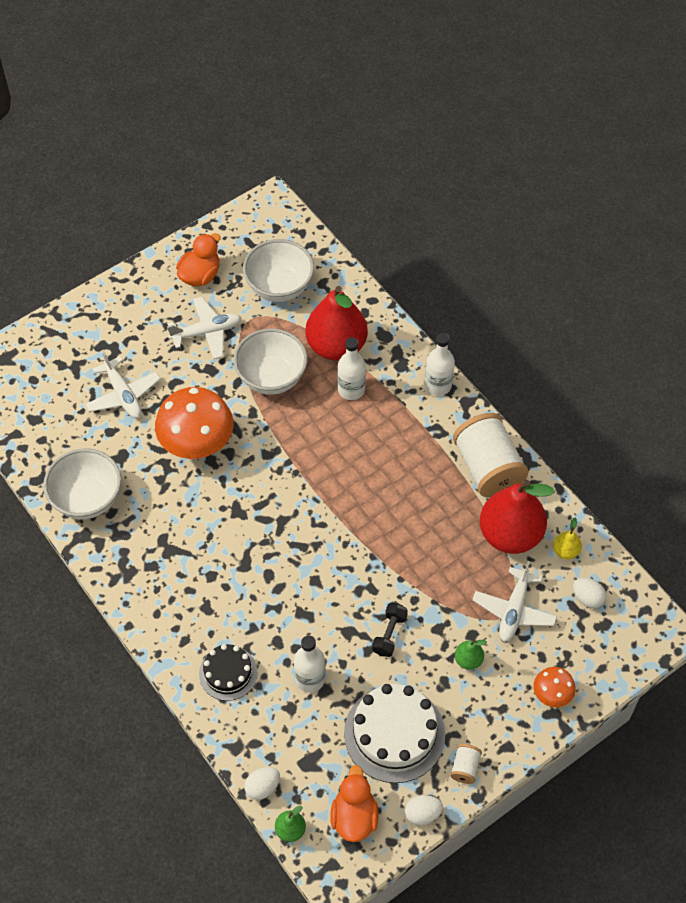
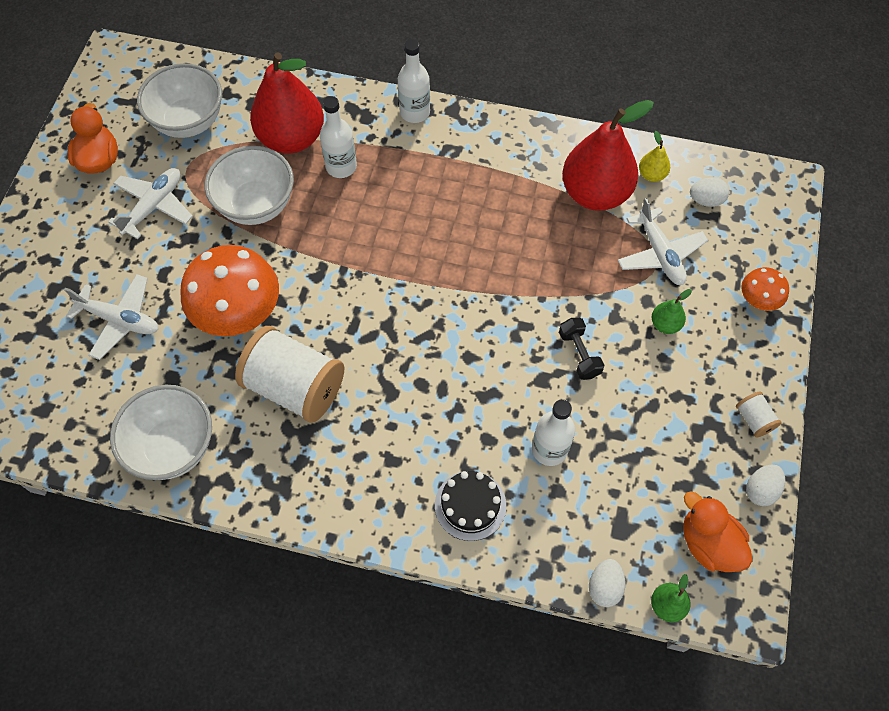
camera: 40 degrees left, 5 degrees up
(394, 733) = (668, 438): white cake -> none
(488, 468) = (523, 152): white spool -> white spool (295, 387)

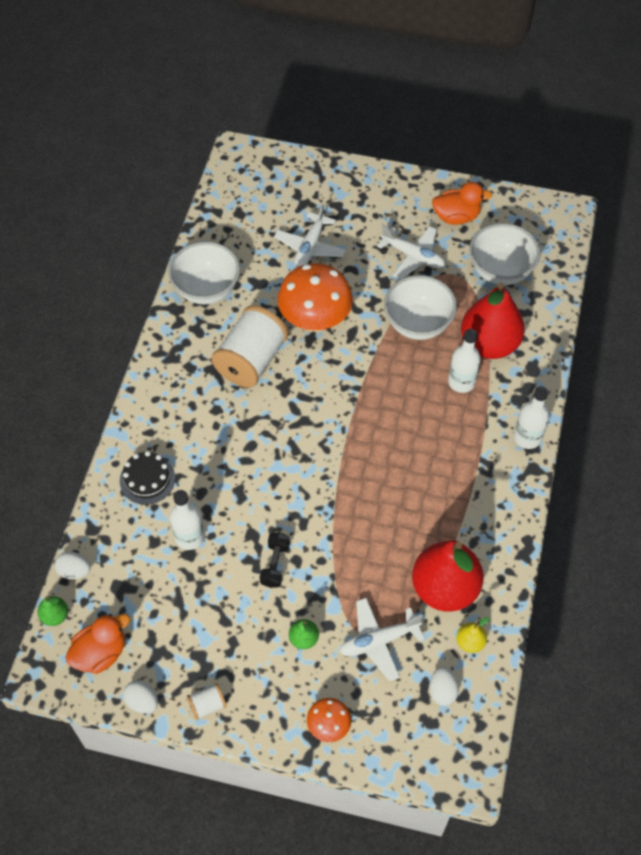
camera: 90 degrees right, 5 degrees down
(579, 354) = (275, 565): black dumbbell -> black dumbbell turned 60 degrees counterclockwise

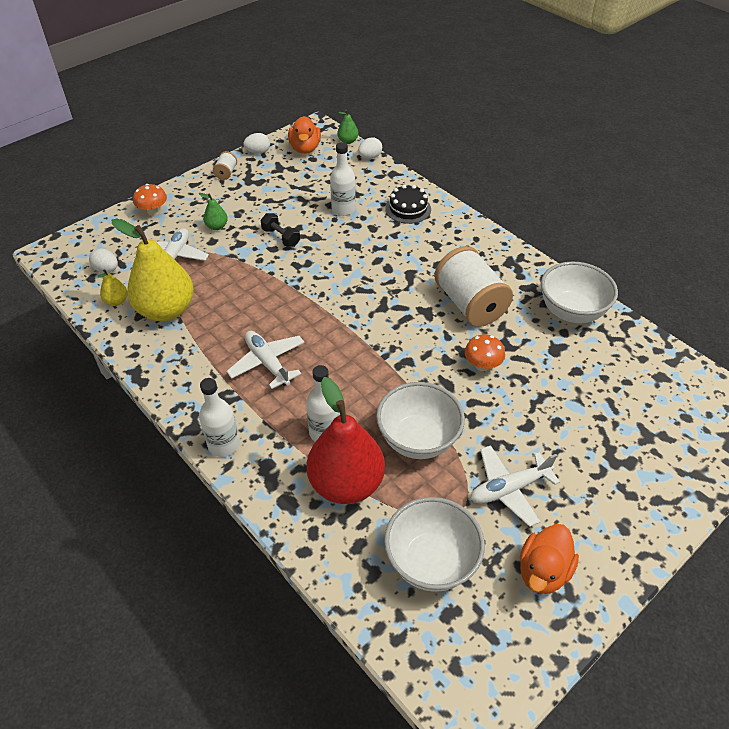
camera: 125 degrees right, 10 degrees down
(310, 247) = (579, 408): white plane -> white plane (267, 363)
(315, 320) = (482, 365): orange mushroom -> orange mushroom, size x0.49
(444, 588) = (166, 310): red pear -> yellow pear

